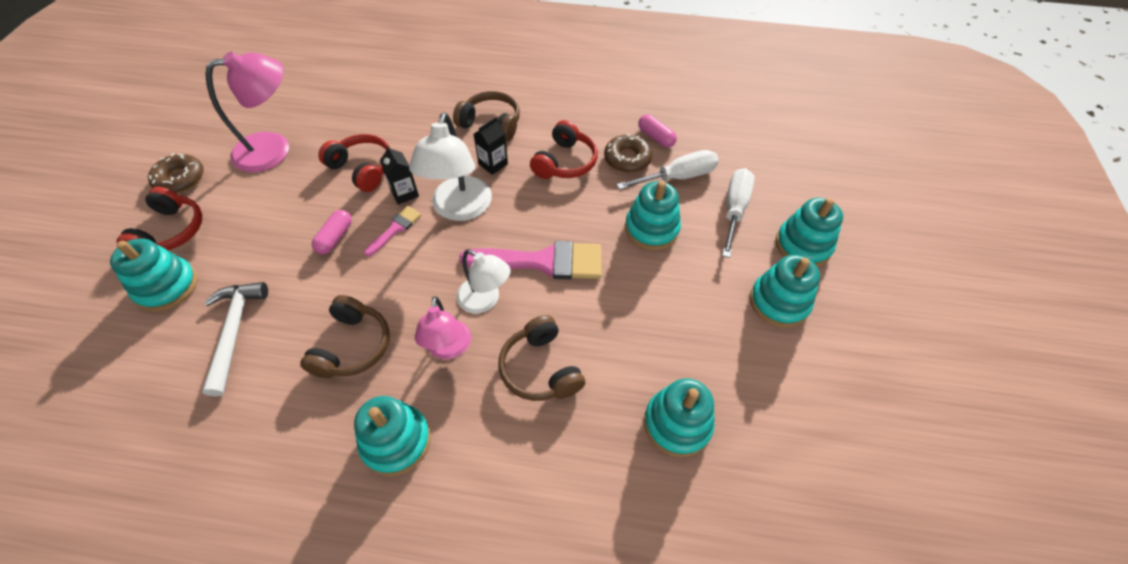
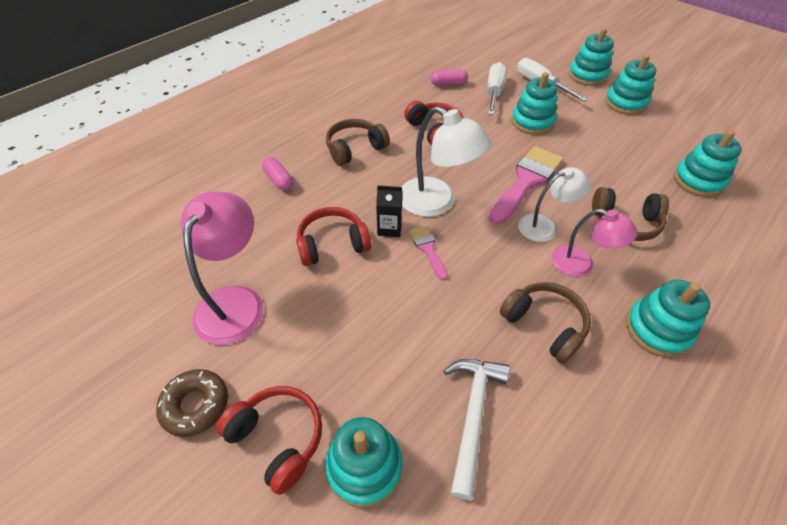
camera: 55 degrees left, 5 degrees down
(234, 331) = (472, 415): white hammer -> white hammer turned 75 degrees clockwise
(335, 238) = (406, 294): pink capsule -> pink capsule (279, 180)
(493, 164) = (402, 166): black carton -> none
(627, 159) = (458, 103): brown donut -> none

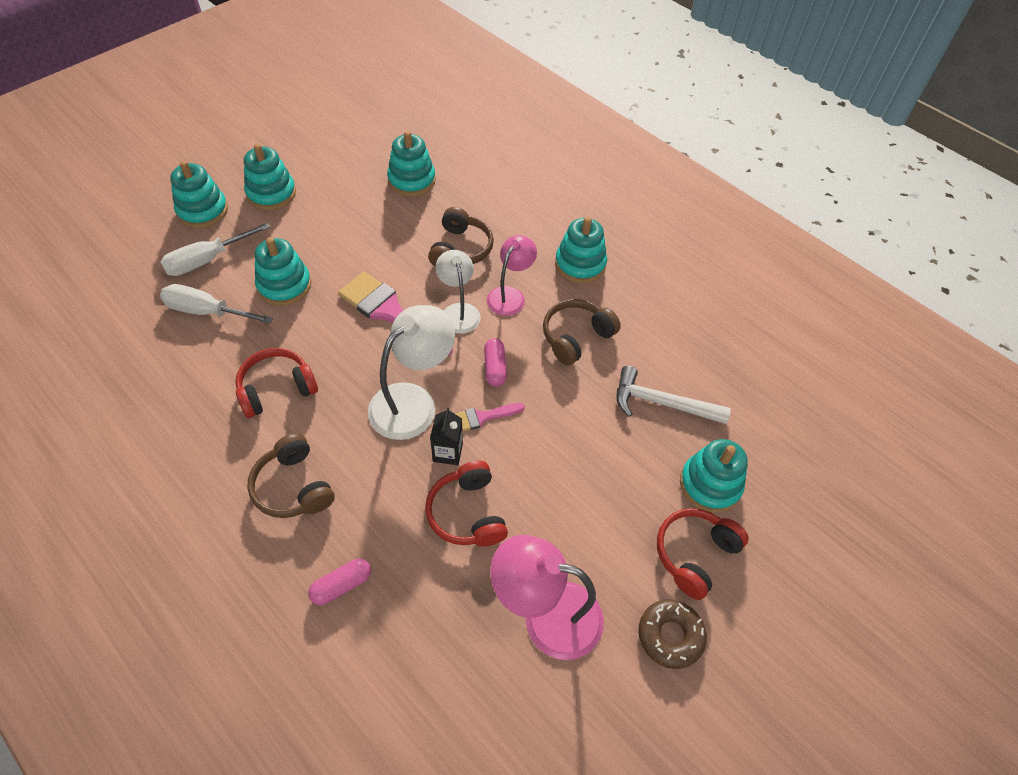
camera: 90 degrees left, 5 degrees up
(448, 84) = (169, 360): pink capsule -> pink capsule (495, 367)

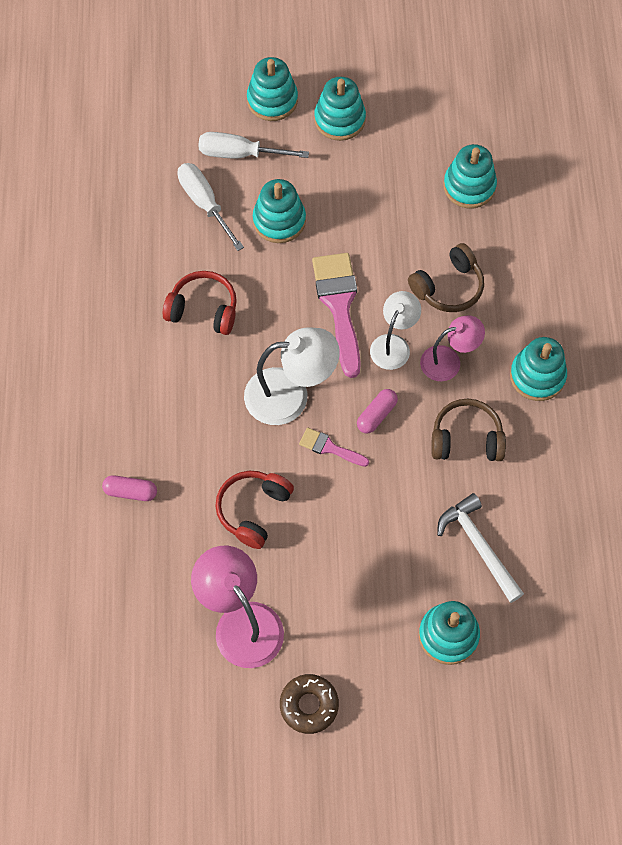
camera: 45 degrees right, 10 degrees up
(293, 487) = (155, 396): brown headphones -> none
(447, 452) = (280, 455): black carton -> none
(694, 554) = (383, 671): red headphones -> none

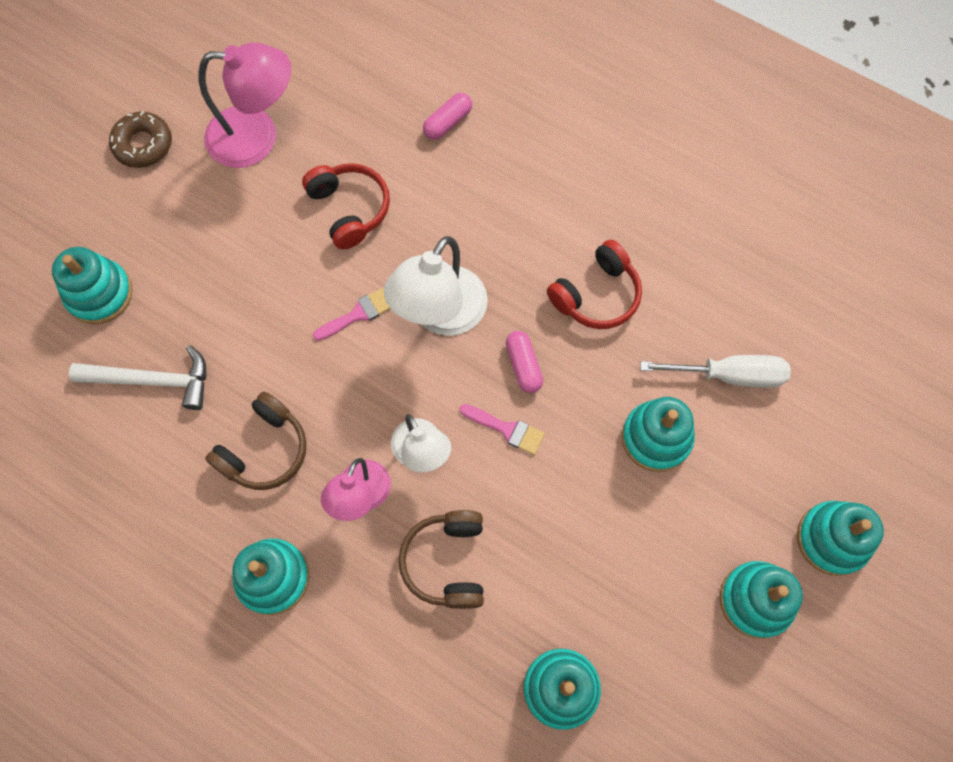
camera: 125 degrees right, 5 degrees up
(240, 154) = (774, 453): white screwdriver -> none
(339, 306) = (506, 429): pink brush -> pink brush, size x0.50
(376, 415) = (357, 381): pink capsule -> pink capsule (523, 365)

